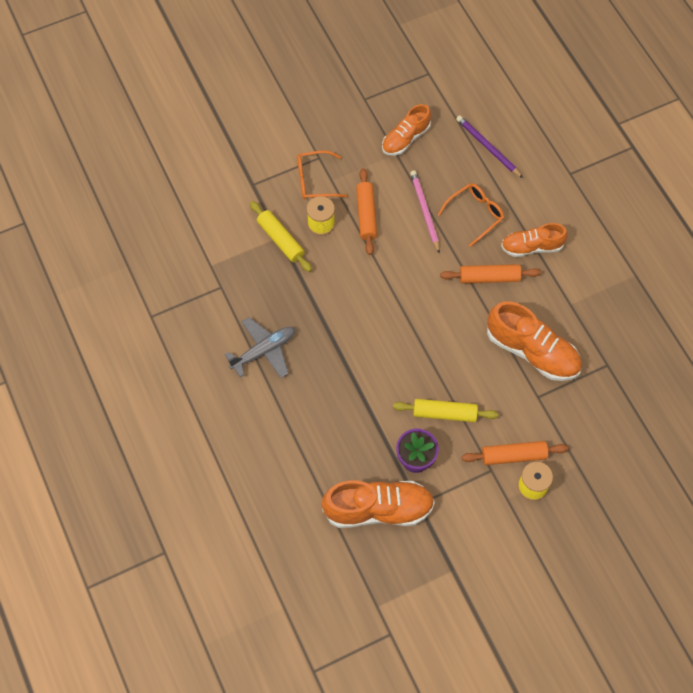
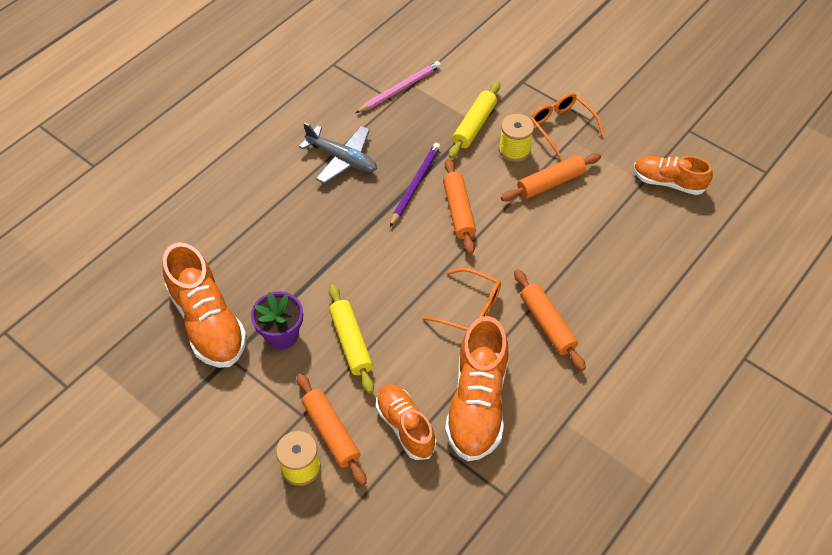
camera: 65 degrees right, 10 degrees down
(361, 289) = (459, 211): none -> orange rolling pin
(424, 211) = (590, 232): pink pencil -> pink pencil (400, 89)
(475, 214) = (619, 280): orange glasses -> orange glasses (470, 309)
(488, 147) = (715, 261): purple pencil -> purple pencil (415, 185)
(531, 247) = (615, 353): orange shoe -> orange shoe (405, 426)

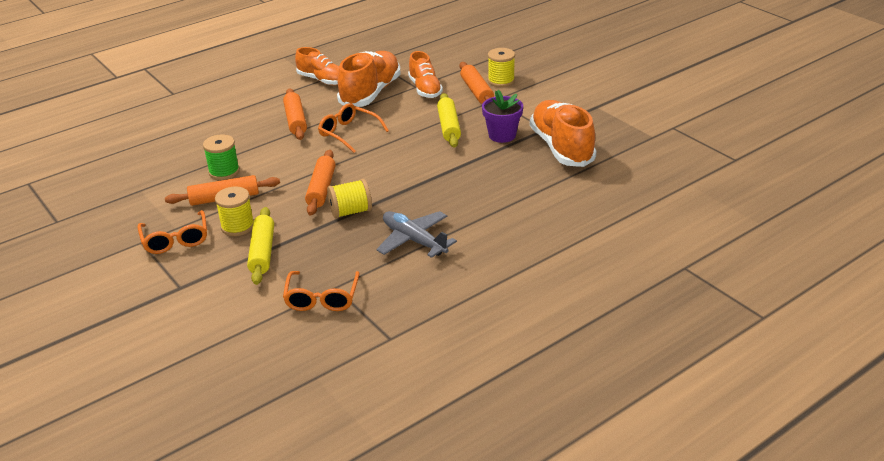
camera: 165 degrees left, 20 degrees down
(400, 89) = (322, 298): pink pencil -> orange glasses
(415, 185) = (351, 212): purple pencil -> yellow spool
(474, 125) = (262, 252): yellow rolling pin -> yellow rolling pin turned 45 degrees counterclockwise
(575, 220) = (224, 172): none -> green spool
(668, 182) = (120, 186): orange shoe -> orange shoe (322, 80)

